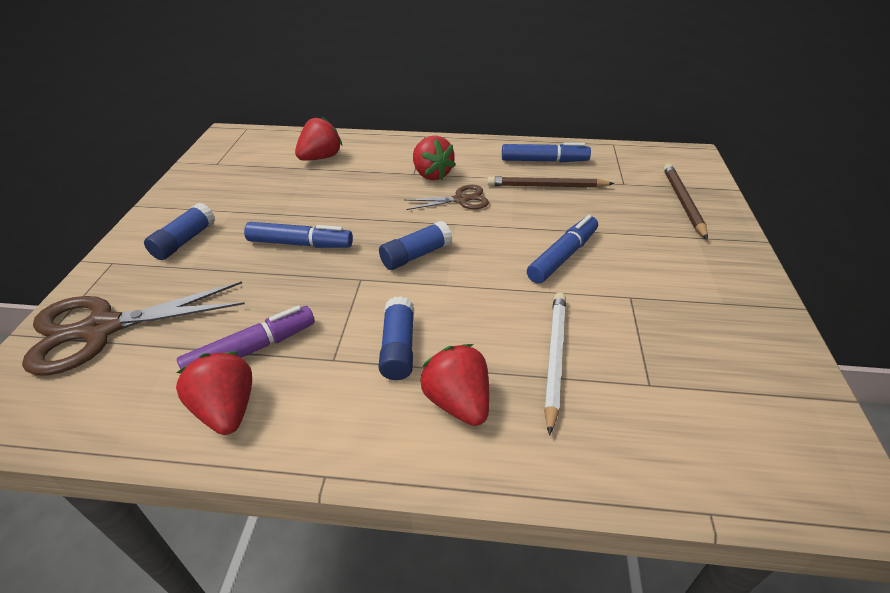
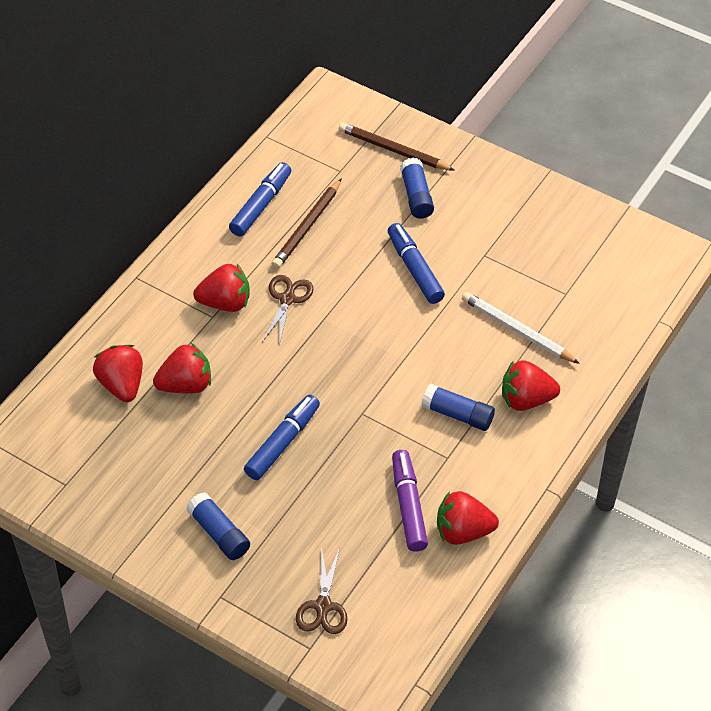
camera: 65 degrees left, 10 degrees up
(102, 329) = (323, 606): brown scissors -> brown scissors, size x0.54
(336, 182) = (186, 385): none -> red strawberry
(416, 255) = (353, 364): blue glue stick -> blue glue stick (416, 196)

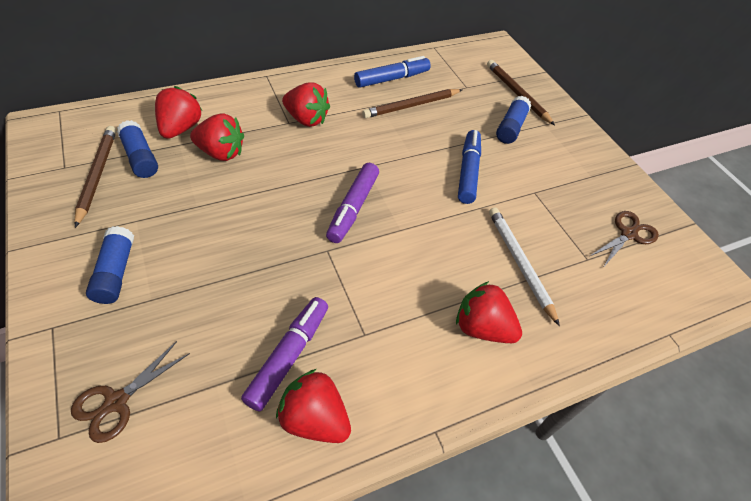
camera: 30 degrees right, 0 degrees up
(104, 472) = (97, 175): none -> brown pencil
(282, 442) = (242, 234): blue marker -> none
(287, 299) = (352, 140): brown scissors -> brown scissors (628, 234)
(349, 364) = (353, 208): none -> purple marker
(457, 414) = (407, 302): blue glue stick -> blue glue stick (140, 157)

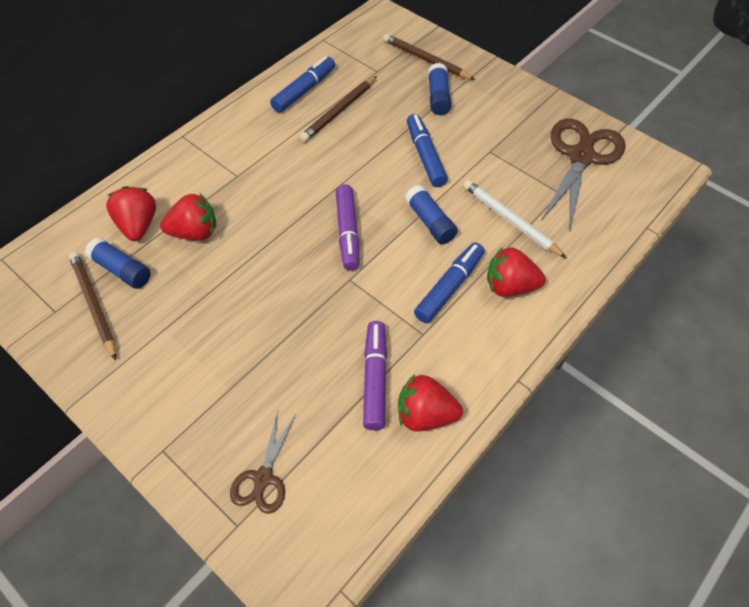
camera: 20 degrees left, 5 degrees up
(115, 272) = (181, 381): blue glue stick -> blue glue stick (430, 222)
(306, 119) = (251, 165): red strawberry -> none
(418, 300) = (449, 287): none -> blue marker
(628, 234) = (581, 157): brown scissors -> brown scissors, size x1.86

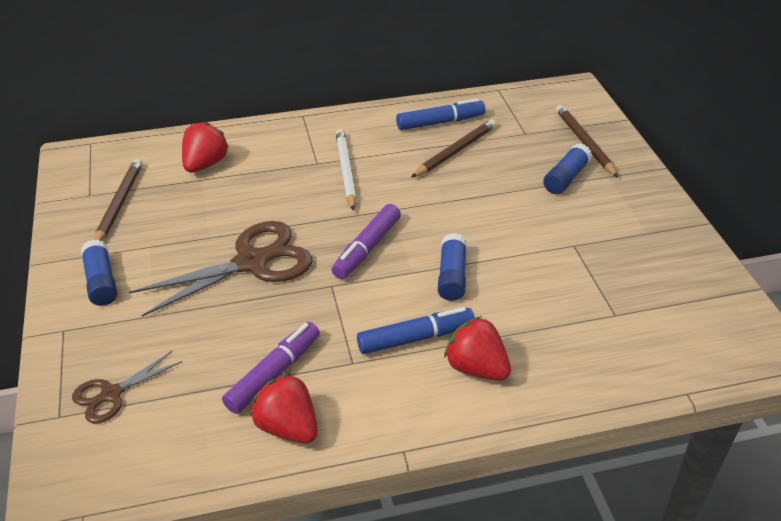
camera: 35 degrees right, 15 degrees down
(122, 270) = (162, 190): blue glue stick -> blue glue stick (101, 282)
(195, 232) = (241, 189): red strawberry -> none
(339, 111) = (455, 151): brown pencil -> brown pencil turned 150 degrees clockwise
(425, 156) = (502, 221): blue marker -> none
(510, 220) = (535, 313): white pencil -> white pencil (345, 171)
(581, 157) = (672, 294): brown scissors -> brown scissors (251, 262)

